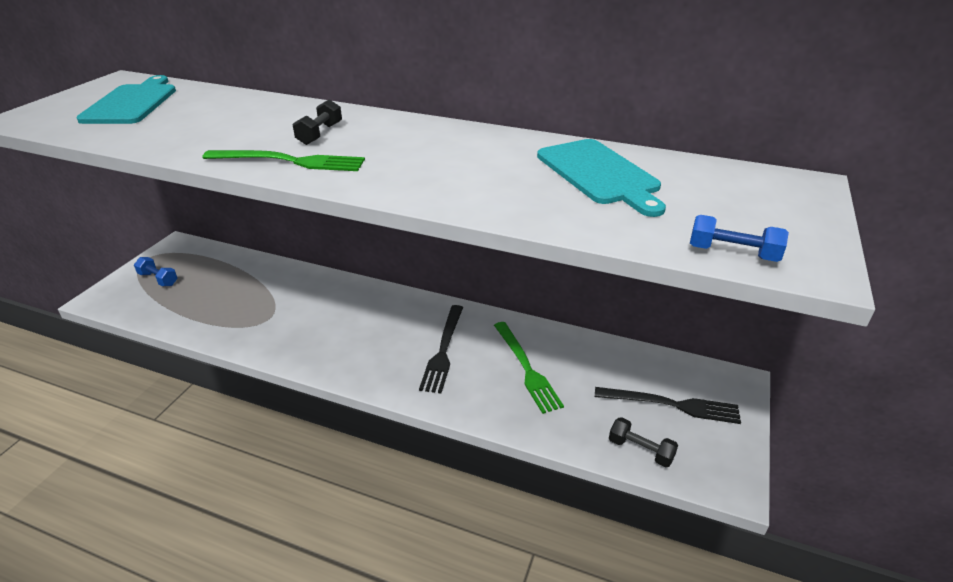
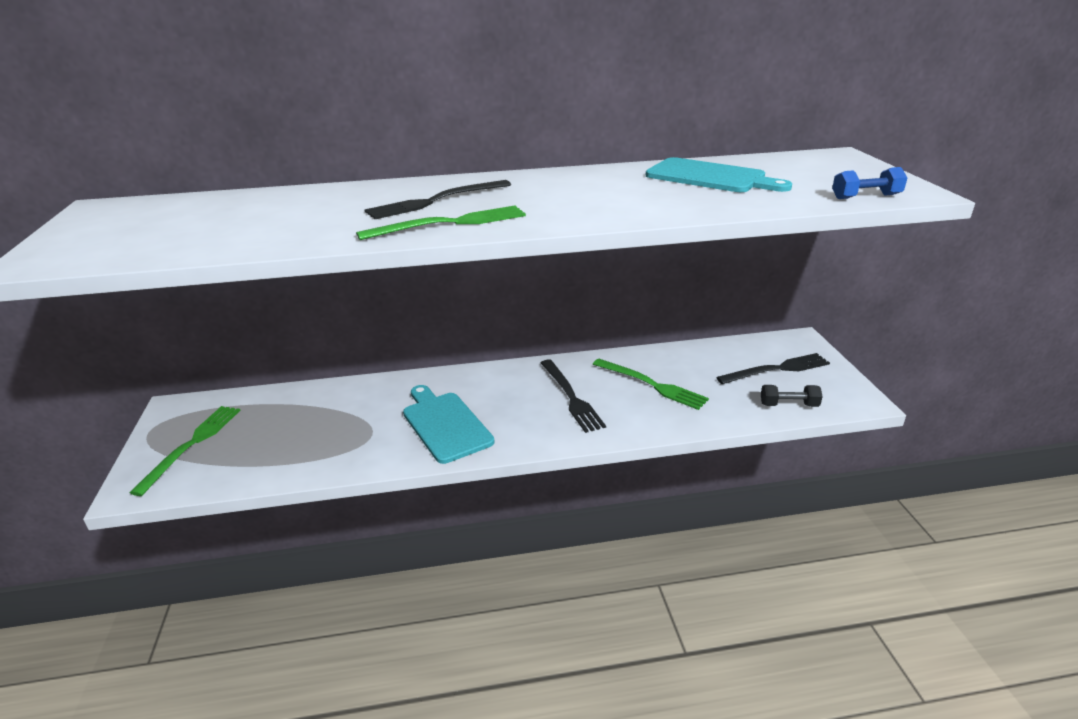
camera: 30 degrees left, 5 degrees down
(132, 103) = (166, 221): turquoise cutting board -> turquoise cutting board (445, 424)
(158, 279) = (192, 445): blue dumbbell -> green fork
(320, 134) = (436, 201): black dumbbell -> black fork

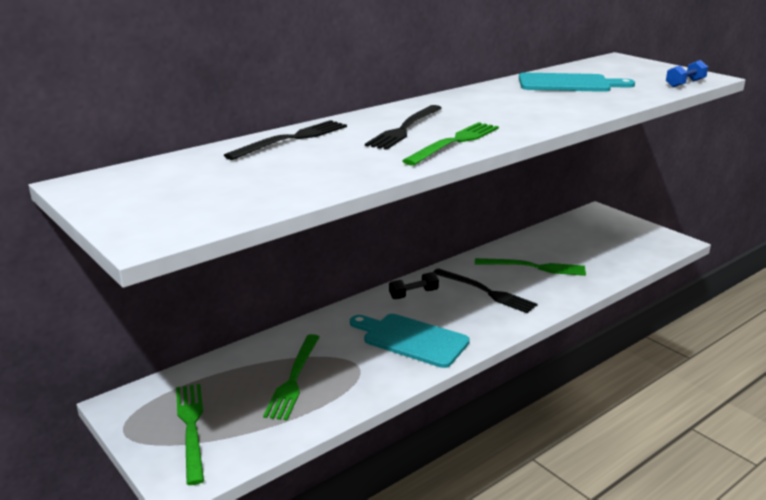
camera: 30 degrees left, 5 degrees down
(309, 429) = (294, 379): none -> green fork
(777, 369) = (605, 235): black fork -> black fork (292, 139)
(788, 405) = (638, 256): black dumbbell -> black dumbbell (413, 294)

